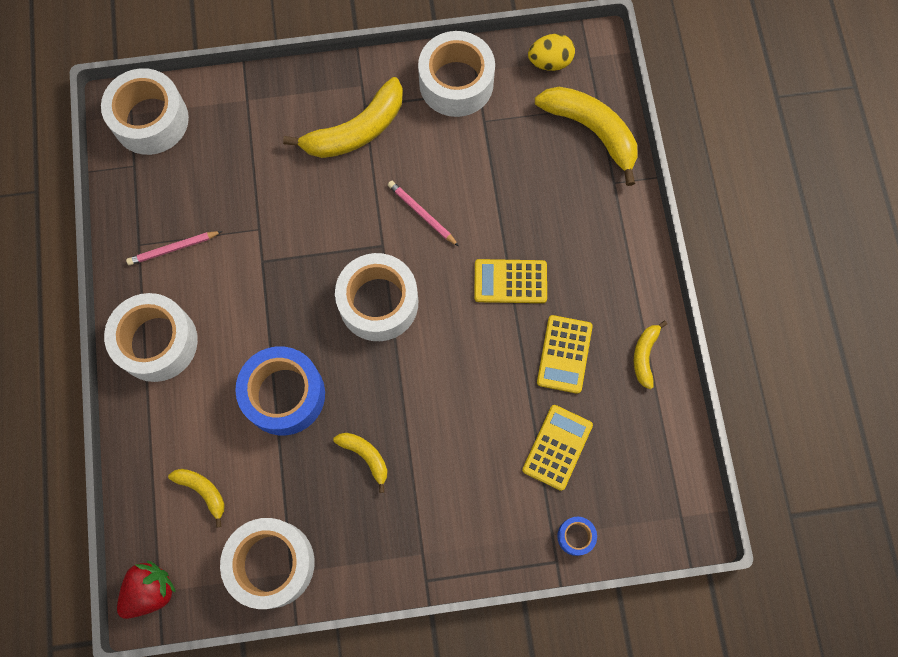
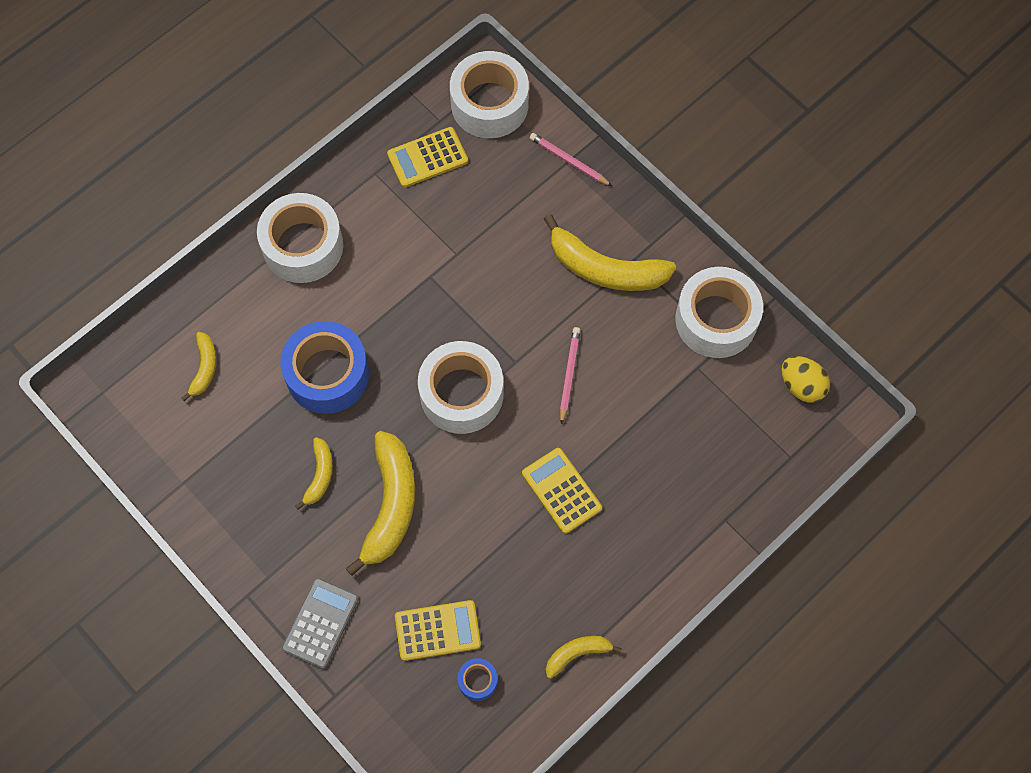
camera: 55 degrees right, 5 degrees down
(150, 591) = (99, 385): red strawberry -> none
(173, 248) = (390, 201): pink pencil -> pink pencil (569, 161)
(271, 563) = (180, 462): white tape -> none
(489, 535) = (320, 623): none -> grey calculator
(564, 354) = (527, 581): yellow calculator -> yellow calculator (427, 157)
(576, 536) = (368, 698): blue tape -> blue tape (477, 681)
(592, 131) = (761, 467): yellow banana -> yellow banana (390, 505)

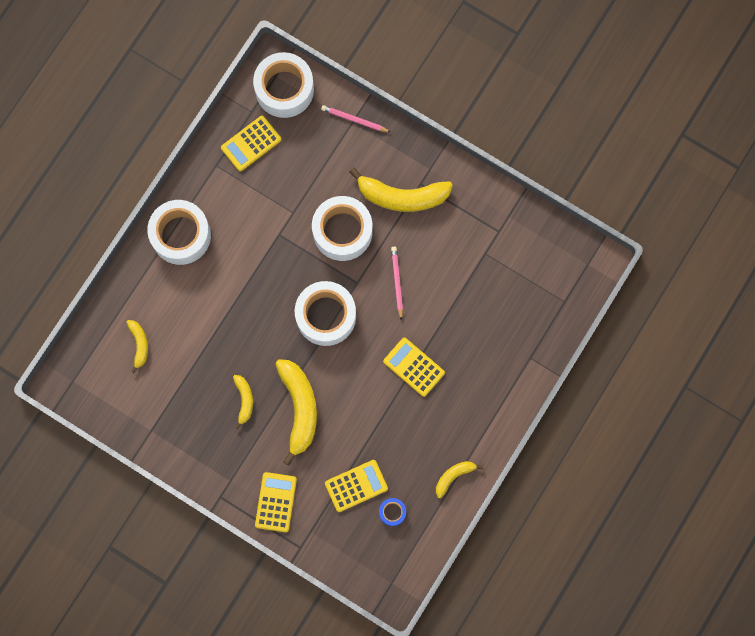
camera: 15 degrees left, 10 degrees up
(320, 623) = (276, 502): grey calculator -> yellow calculator
(327, 374) = (227, 326): blue tape -> none
(716, 319) = (489, 214): white tape -> white tape (342, 231)
(801, 385) = (560, 248): yellow egg -> none

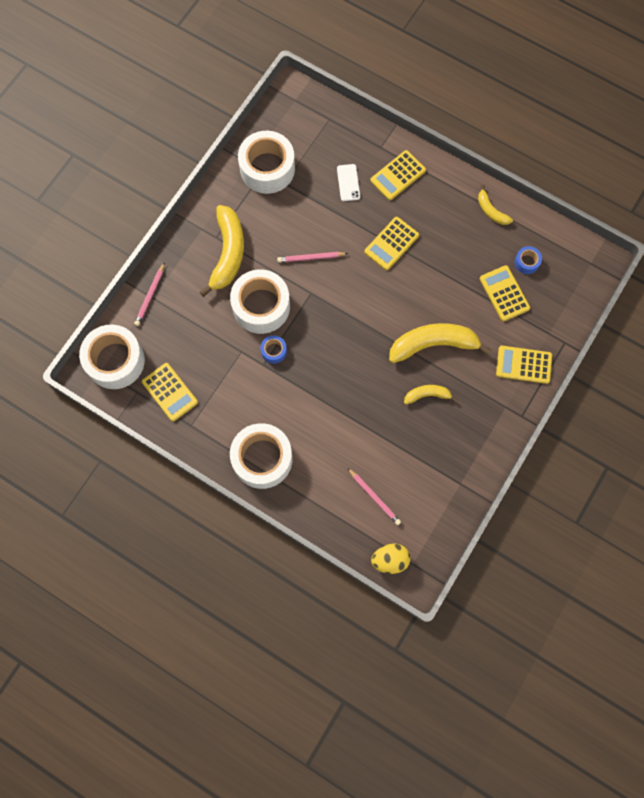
camera: 90 degrees left, 5 degrees down
(77, 359) = (390, 560): none -> yellow egg
(139, 344) = (374, 497): yellow banana -> pink pencil
(293, 245) = (274, 351): none -> blue tape
(326, 316) = (343, 321): white tape -> white tape (267, 168)
(486, 322) = (348, 183): none -> white phone
(495, 375) = (398, 175): none -> yellow calculator

